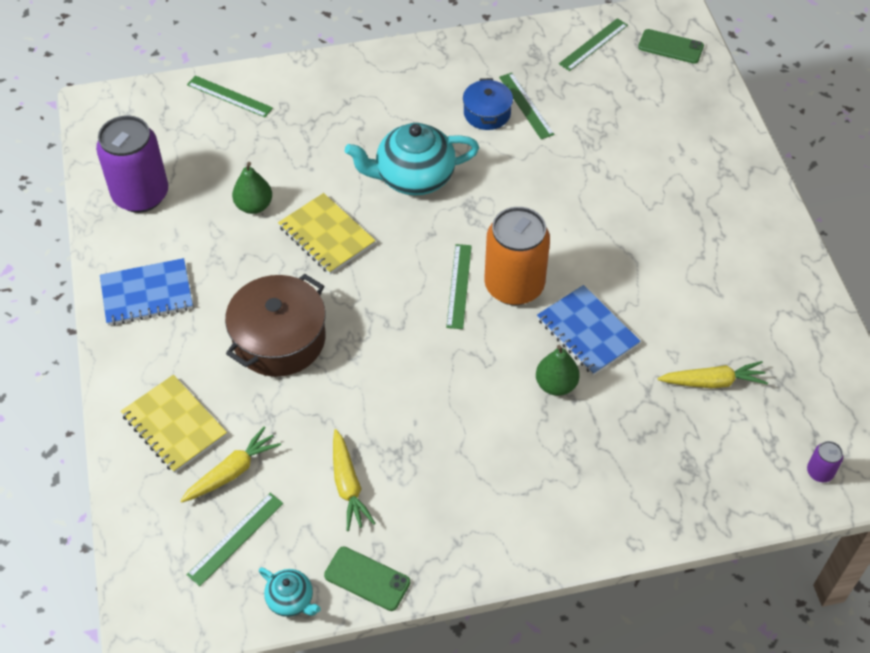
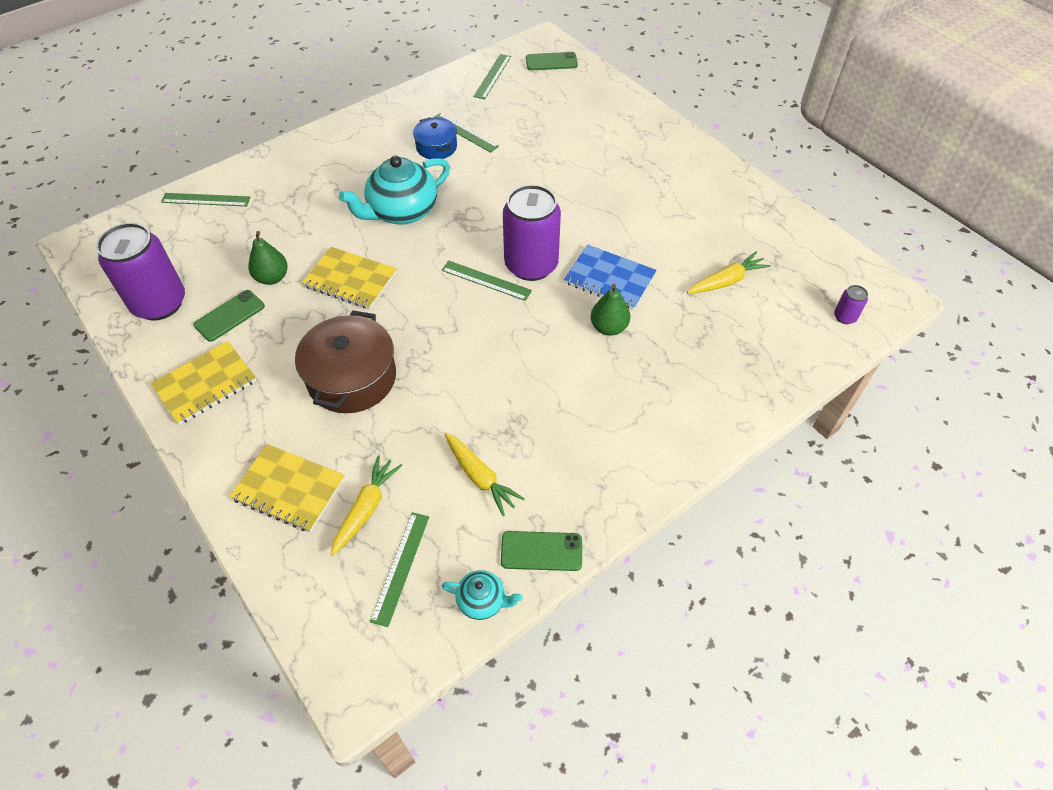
camera: 25 degrees left, 0 degrees up
(147, 294) = (205, 384): blue notebook -> yellow notebook
(197, 232) = (229, 316): none -> green phone
(459, 286) = (486, 280): green ruler -> green ruler turned 45 degrees counterclockwise
(514, 286) = (531, 265): orange can -> purple can

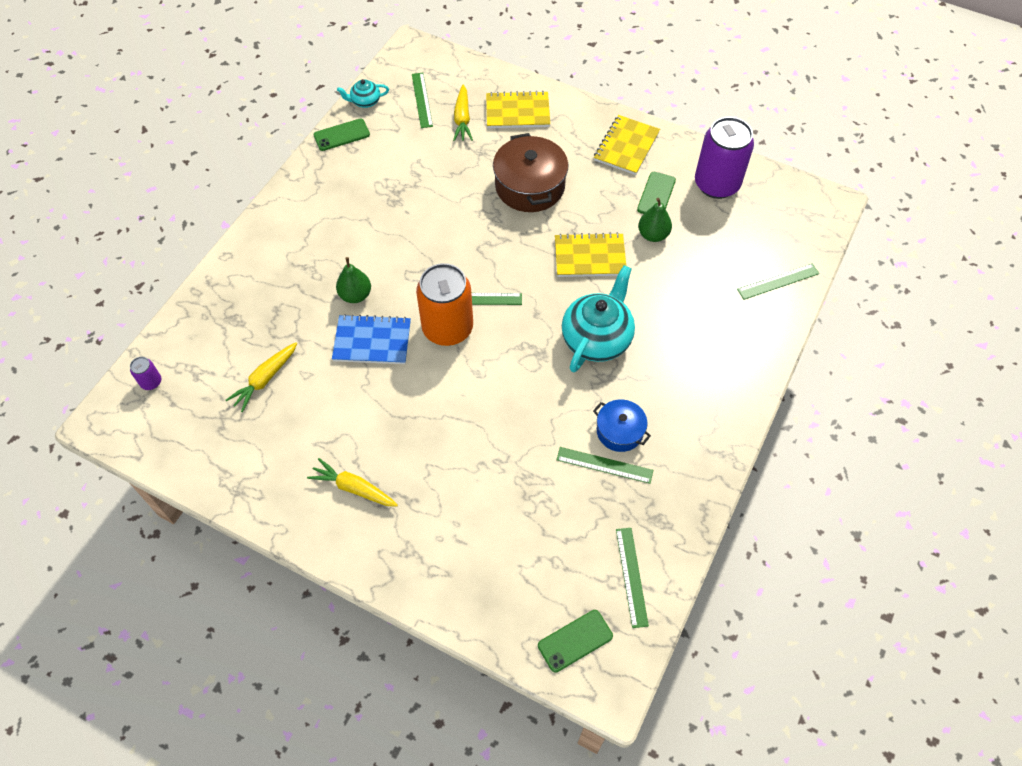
camera: 155 degrees right, 5 degrees up
(480, 477) = (401, 159): yellow carrot -> yellow carrot (353, 488)
(531, 265) = (447, 328): purple can -> orange can

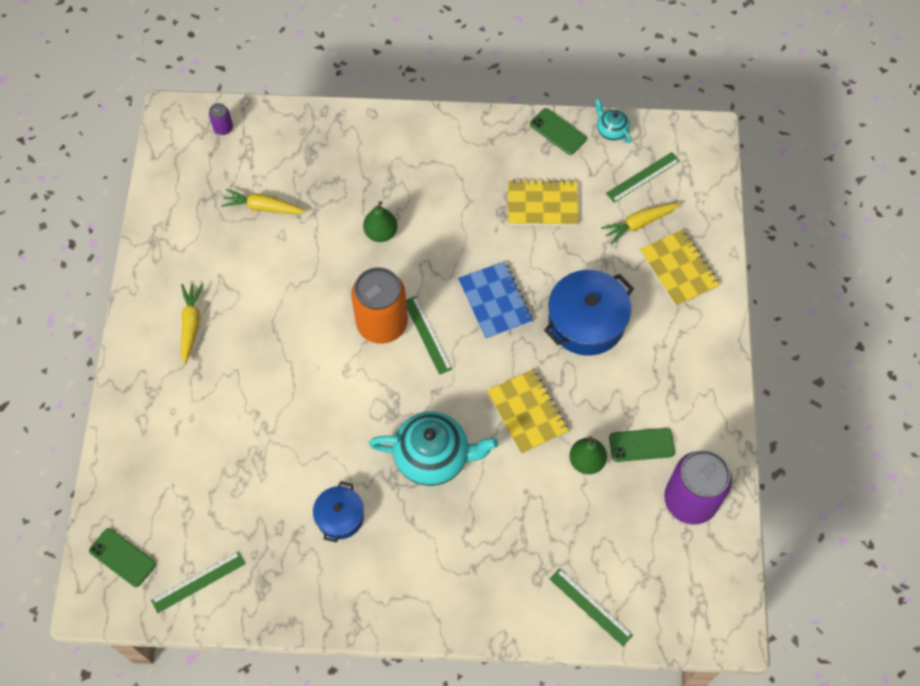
camera: 65 degrees right, 5 degrees up
(372, 341) = (339, 269): blue notebook -> blue notebook (495, 301)
(530, 186) = (586, 322): brown pot -> blue pot
(604, 465) = (299, 517): green ruler -> none
(626, 146) = (692, 391): yellow notebook -> yellow notebook (542, 204)

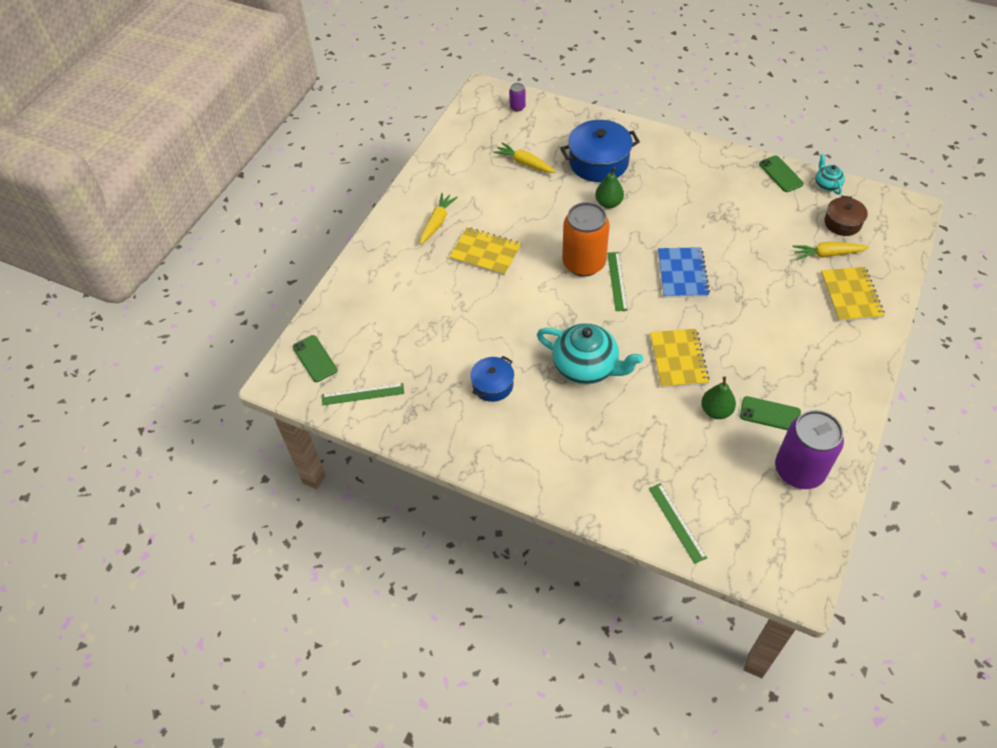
camera: 25 degrees right, 10 degrees down
(542, 204) = (748, 219): yellow notebook -> yellow notebook (485, 253)
(586, 322) = (755, 310): blue pot -> blue pot (598, 162)
(643, 177) = (842, 223): green ruler -> brown pot

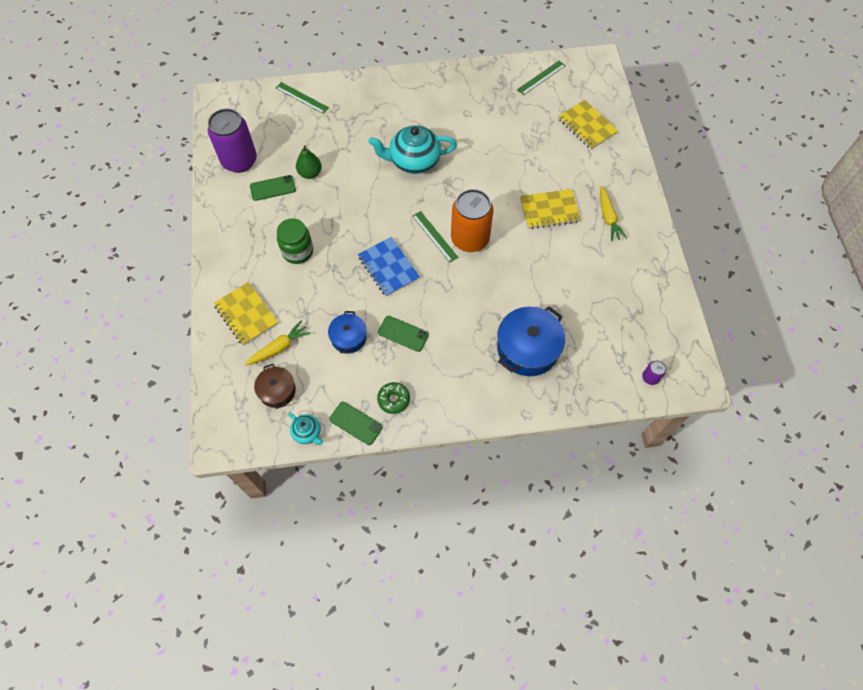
camera: 145 degrees right, 10 degrees up
(314, 359) = (592, 82): green phone -> green phone (403, 333)
(492, 385) = (466, 120): blue pot -> blue pot (348, 337)
(524, 163) = (589, 312): yellow carrot -> none
(608, 203) = (489, 306): green pear -> none
(678, 359) = (354, 196): yellow notebook -> yellow notebook (587, 126)
(738, 176) = (393, 399): none -> green donut
(770, 331) = (298, 251): none -> green jar

